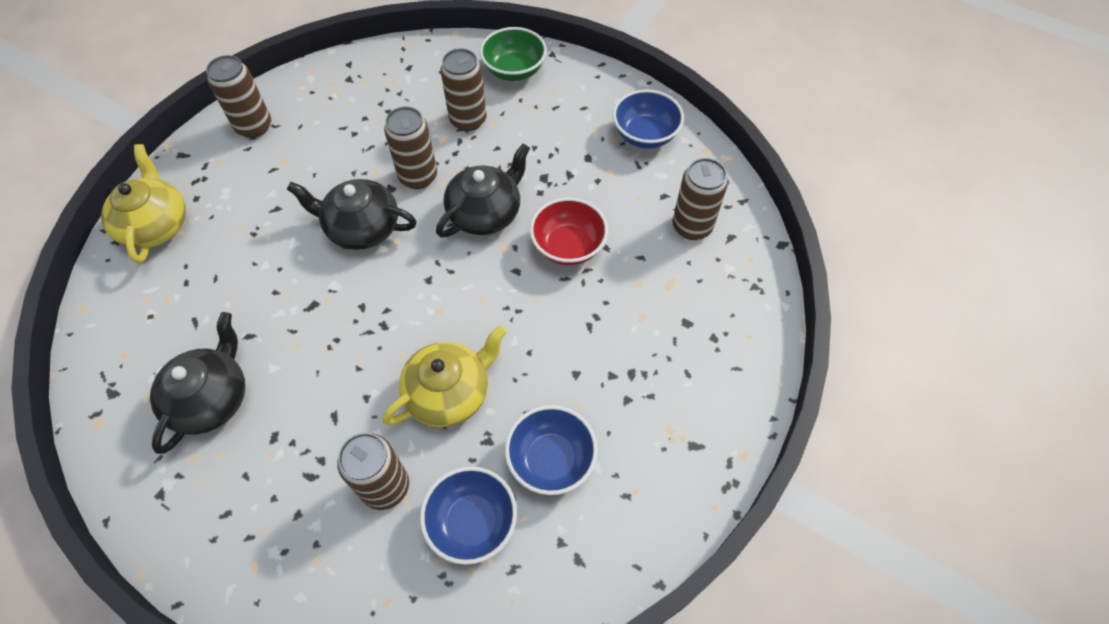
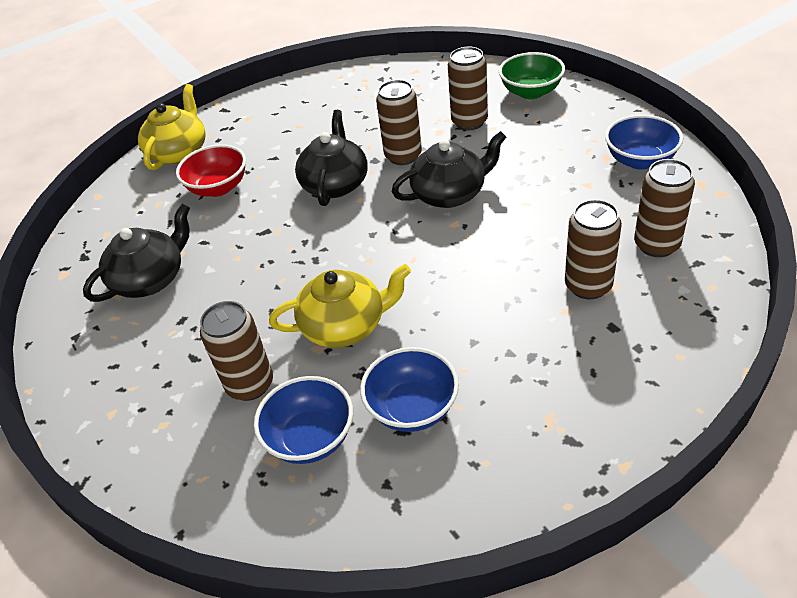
camera: 30 degrees right, 15 degrees down
(254, 126) = (288, 99): brown can -> brown can (588, 286)
(362, 228) = (335, 184): black teapot -> black teapot turned 60 degrees clockwise
(568, 246) = (517, 235): red bowl -> red bowl (218, 188)

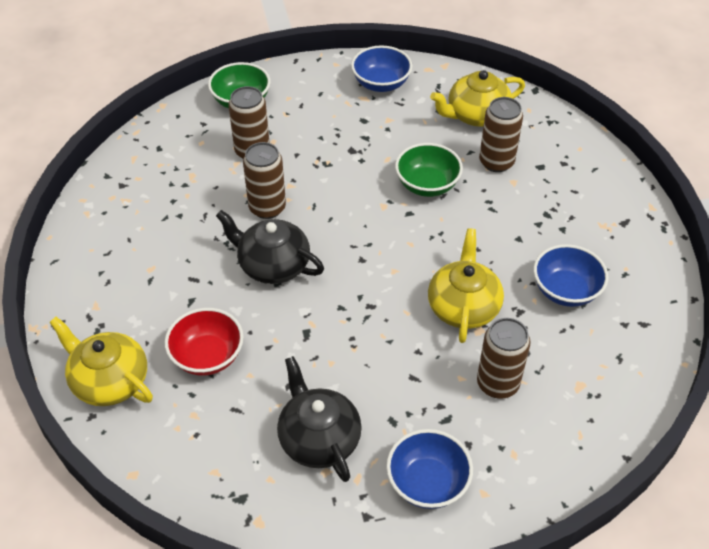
camera: 75 degrees left, 5 degrees up
(311, 438) = (569, 356): blue bowl -> blue bowl (427, 483)
(450, 194) = (344, 196): black teapot -> none
(507, 243) = (427, 185): none -> green bowl
(656, 245) = (476, 115): brown can -> yellow teapot

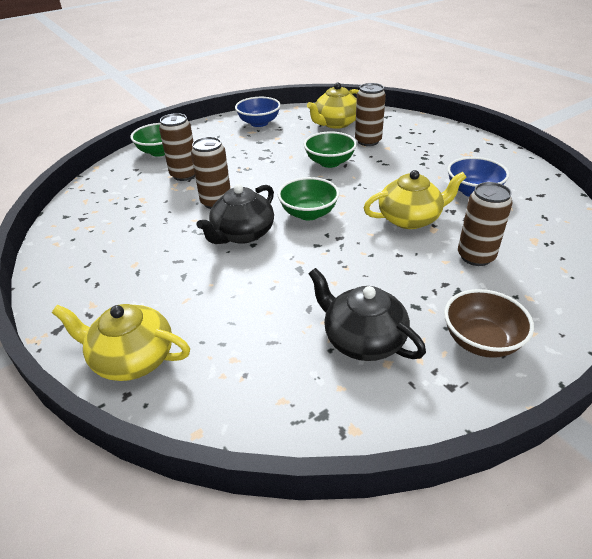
camera: 20 degrees left, 10 degrees down
(207, 356) = (221, 310): red bowl -> none
(273, 265) = (242, 234): black teapot -> black teapot turned 60 degrees counterclockwise
(357, 259) = (308, 213): none -> green bowl
(427, 483) = (481, 341): blue bowl -> brown bowl
(463, 306) = (410, 219): yellow teapot -> yellow teapot turned 90 degrees clockwise

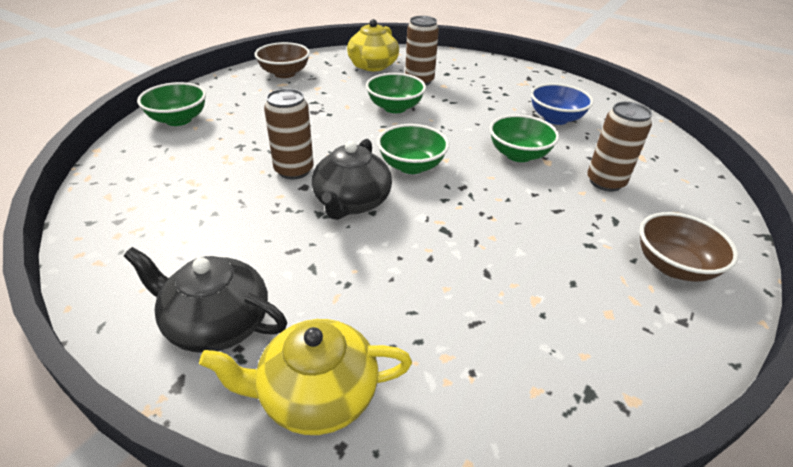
camera: 25 degrees left, 0 degrees up
(184, 175) = (231, 143): brown can -> none
(259, 123) = (284, 73): blue bowl -> brown bowl
(362, 339) = (566, 294): black teapot -> black teapot (216, 323)
(410, 219) = (518, 155): yellow teapot -> green bowl

